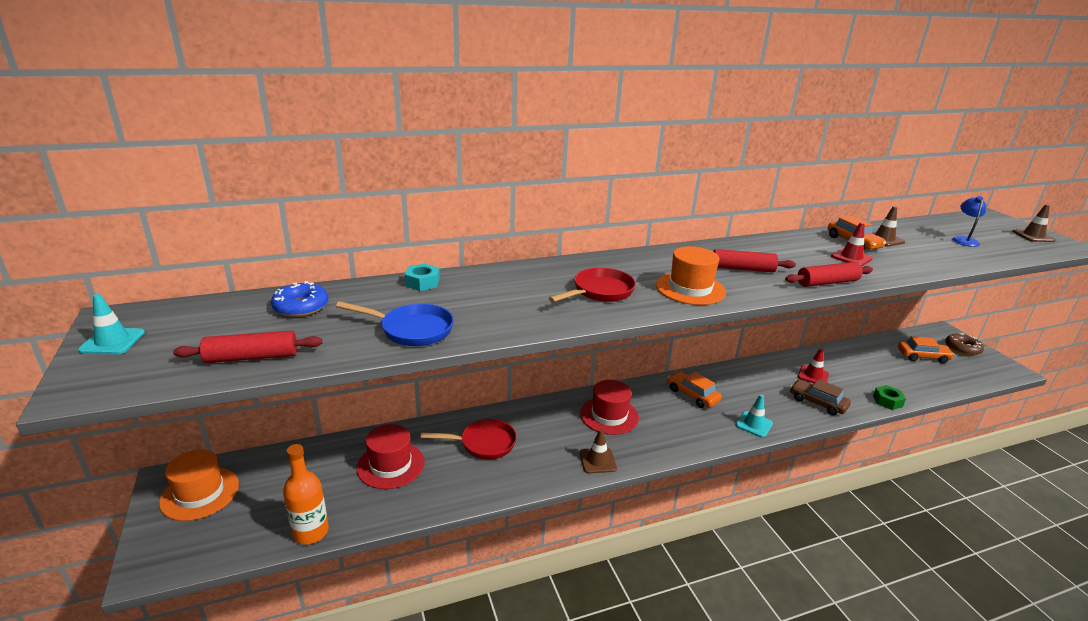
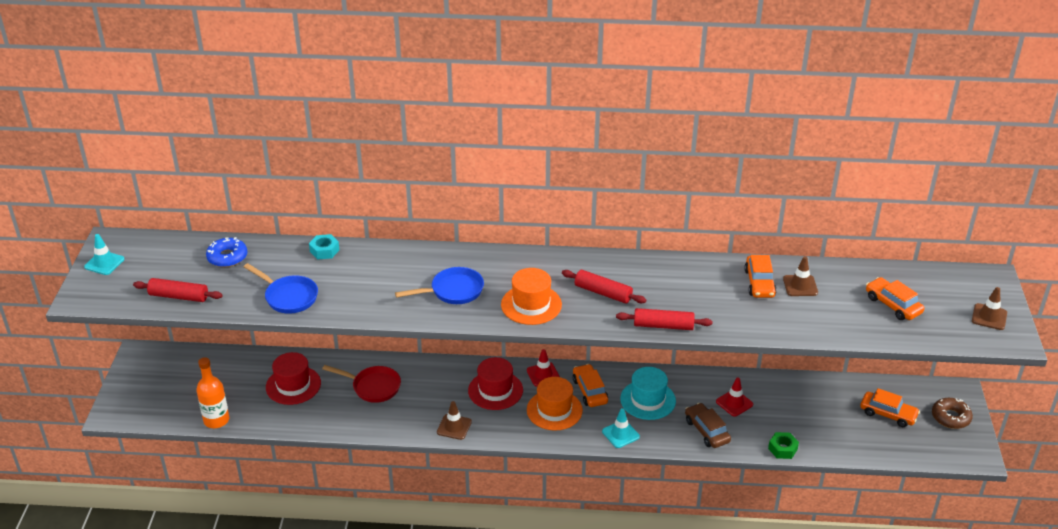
camera: 25 degrees right, 10 degrees up
(200, 493) = (156, 370): orange hat -> orange hat (554, 410)
(599, 292) = (453, 291): red pan -> blue pan
(746, 390) = (648, 400): none -> turquoise hat
(851, 257) = (729, 302): red traffic cone -> red traffic cone (543, 374)
(964, 240) = (893, 305): blue lamp -> orange car

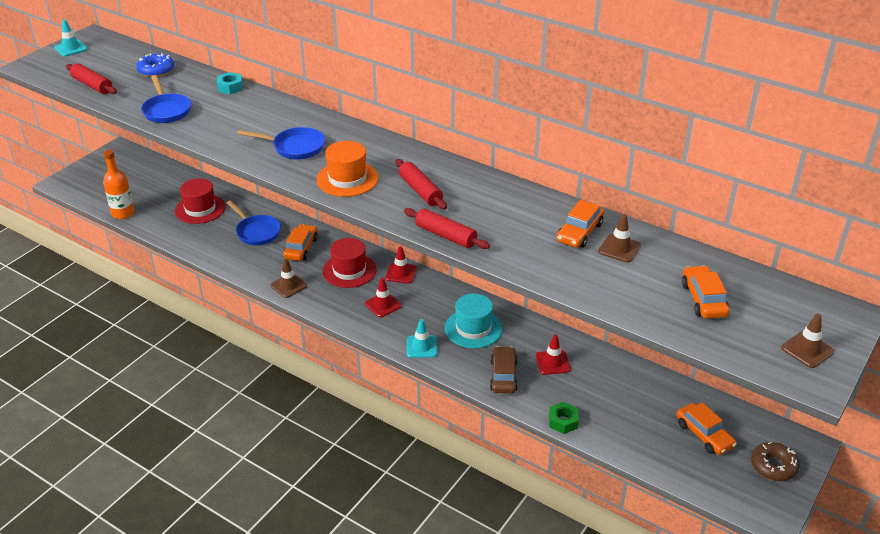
camera: 30 degrees right, 0 degrees up
(373, 387) = (256, 232): red pan -> blue pan
(554, 410) = (383, 305): orange hat -> red traffic cone
(590, 391) = (428, 301): orange car -> orange car (301, 248)

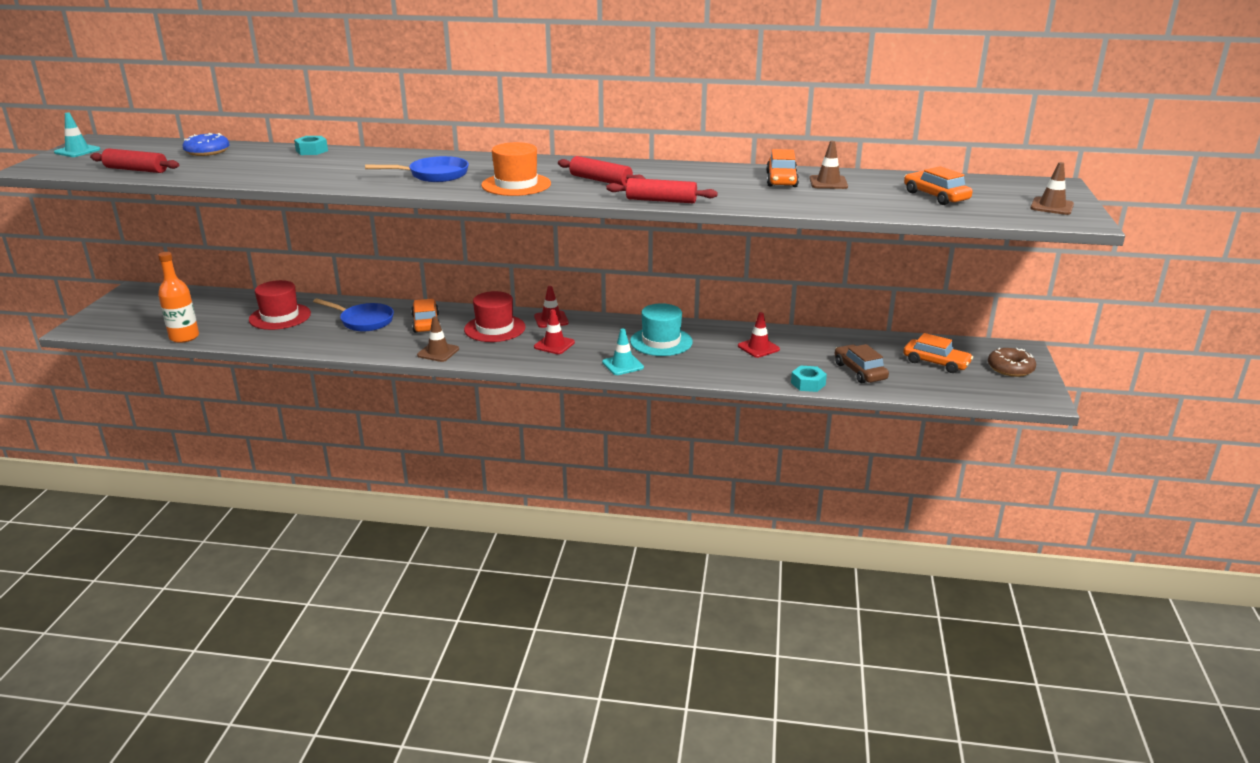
camera: 25 degrees left, 10 degrees down
(166, 110) = (253, 173): blue pan -> none
(503, 376) = (722, 367): brown car -> brown car (859, 371)
(563, 421) = (808, 384): green nut -> turquoise nut

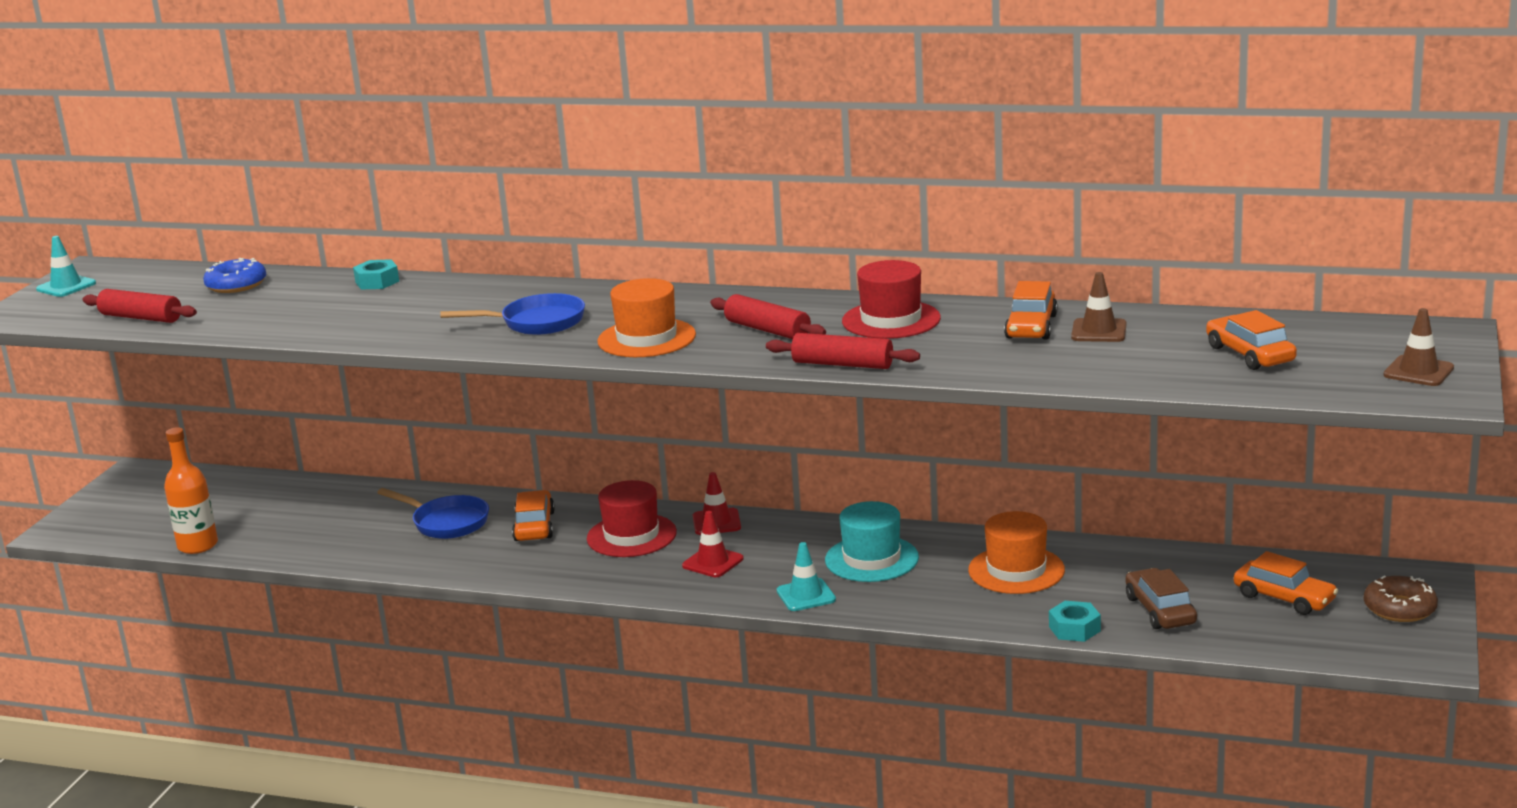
camera: 10 degrees right, 5 degrees down
(280, 317) = (330, 515): red hat -> red hat (891, 320)
(438, 352) = (544, 572): brown traffic cone -> none
(758, 348) = (1016, 570): red traffic cone -> orange hat

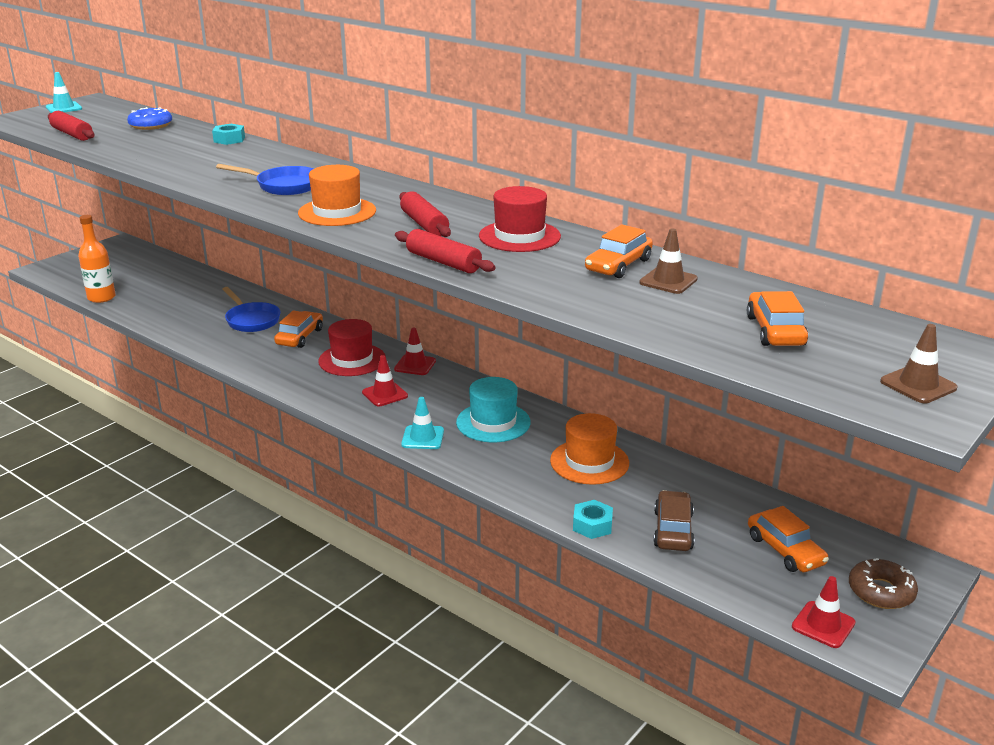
camera: 20 degrees right, 5 degrees up
(1369, 651) = (823, 625): none -> red traffic cone

